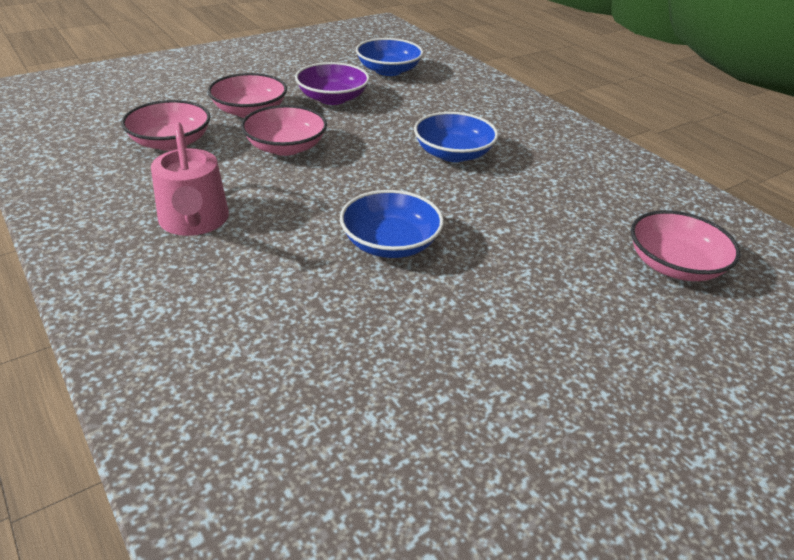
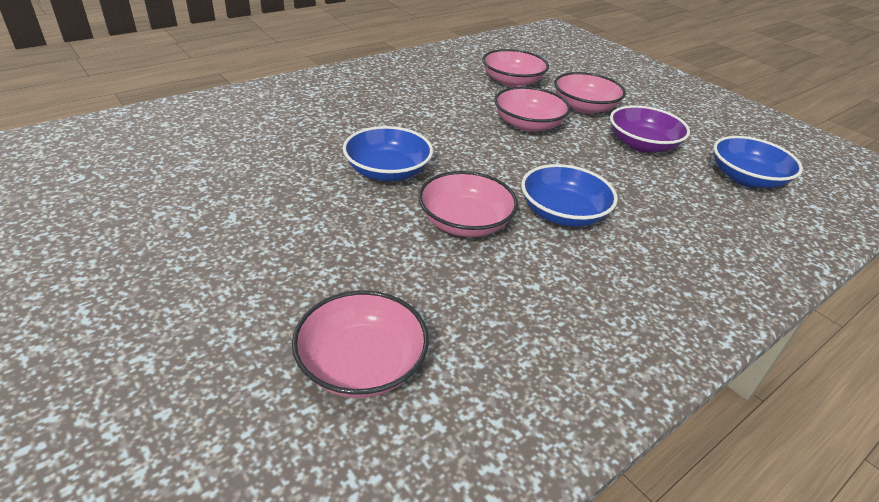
camera: 85 degrees right, 0 degrees up
(194, 221) = (407, 96): pink watering can -> none
(477, 203) = (465, 222): none -> pink bowl

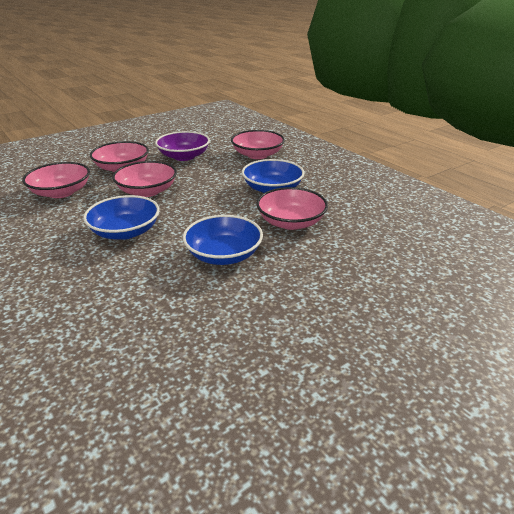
camera: 85 degrees left, 5 degrees down
(361, 364) = (443, 259): pink bowl -> pink bowl (257, 155)
(746, 178) = (225, 136): blue bowl -> blue bowl (125, 231)

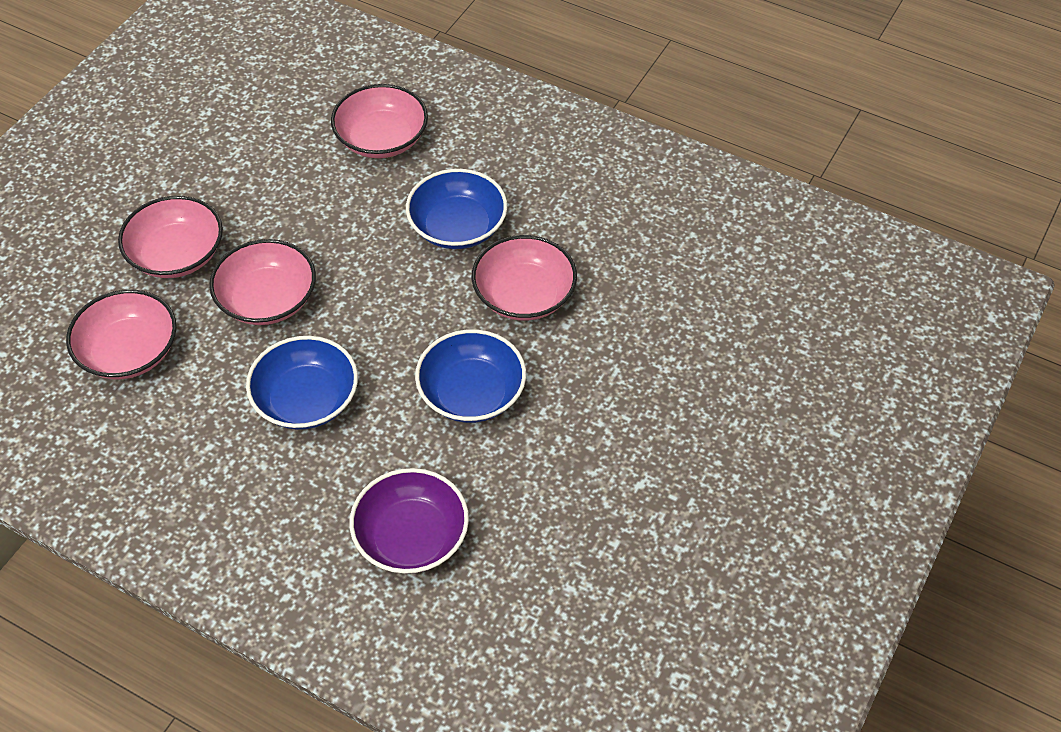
camera: 25 degrees left, 20 degrees up
(184, 156) = (258, 185): purple bowl -> purple bowl (411, 537)

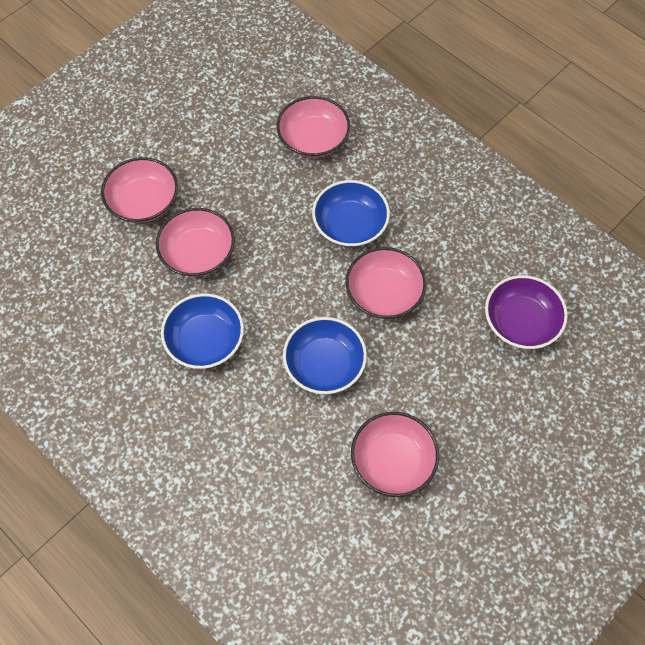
camera: 15 degrees right, 10 degrees up
(129, 351) = (92, 272): pink bowl -> pink bowl (393, 461)
(411, 537) = (251, 469): purple bowl -> purple bowl (521, 322)

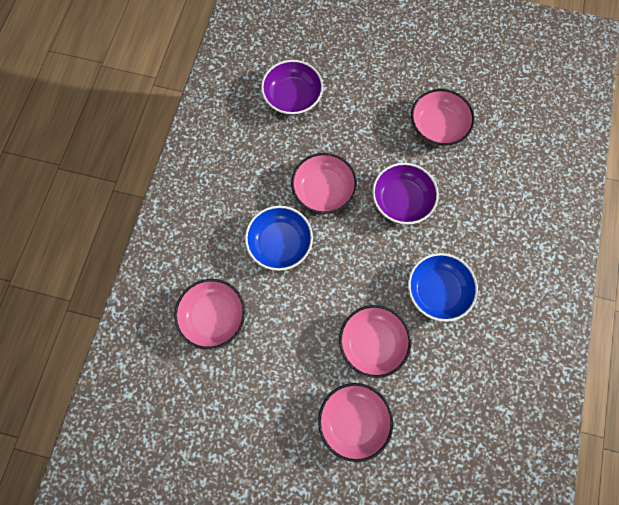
camera: 120 degrees left, 10 degrees up
(324, 364) = (401, 200): blue bowl -> purple bowl

